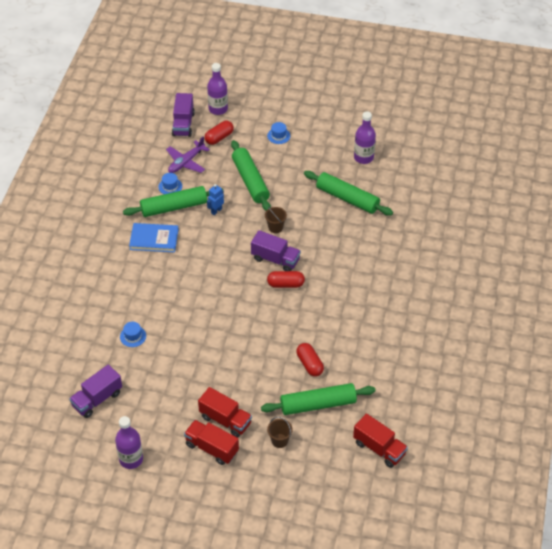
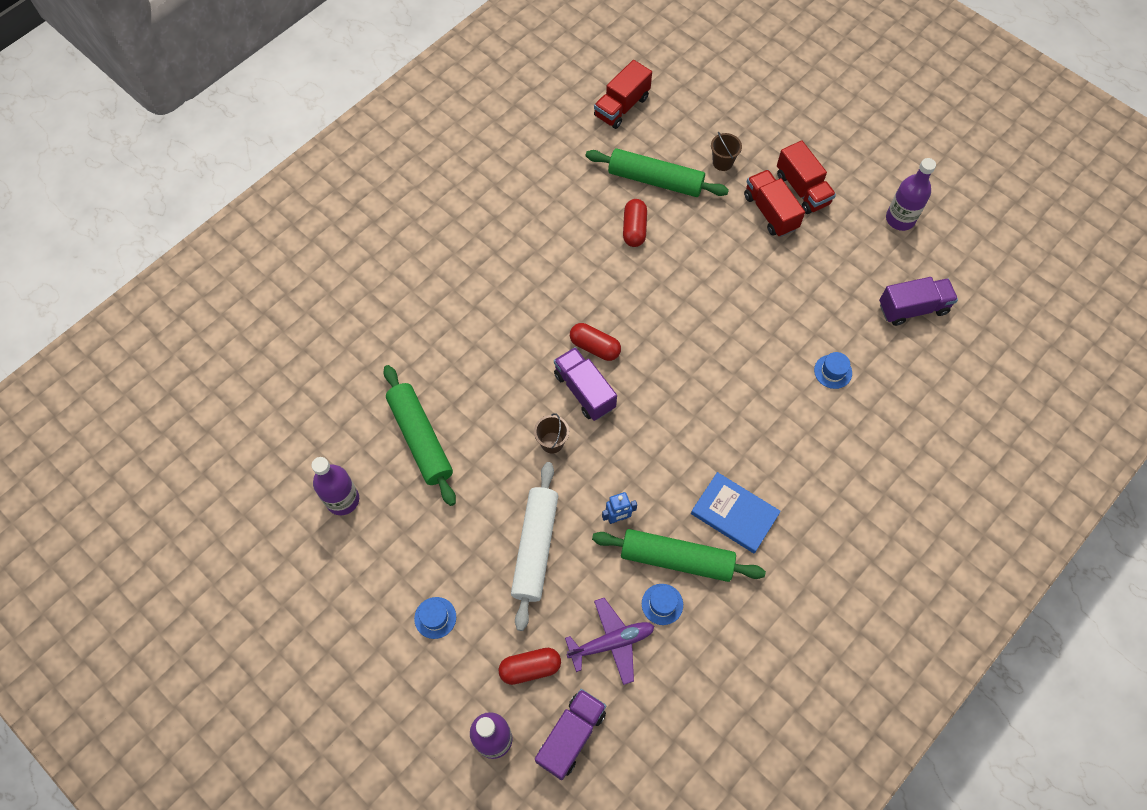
camera: 150 degrees left, 15 degrees up
(250, 181) = (535, 547): green rolling pin -> white rolling pin
(379, 448) = (621, 106): red truck -> red truck turned 120 degrees counterclockwise

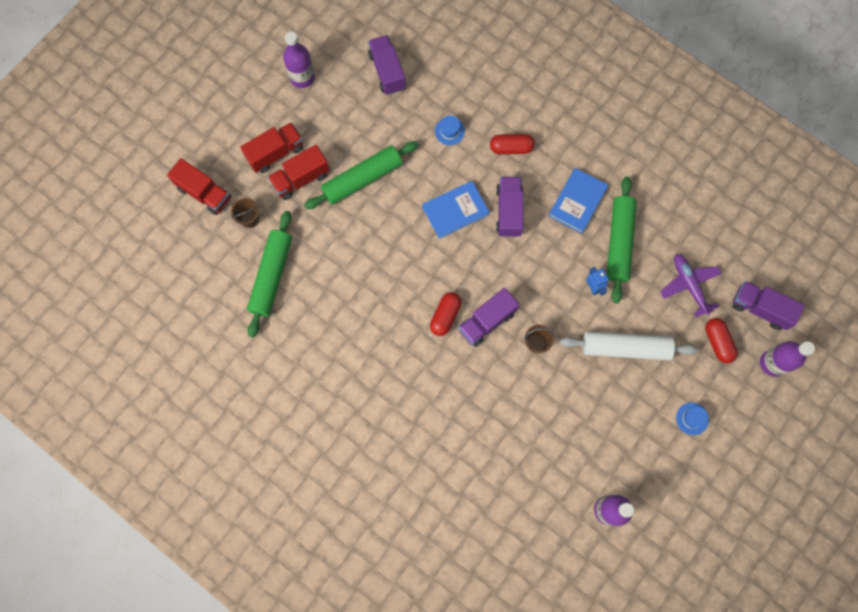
camera: 95 degrees left, 10 degrees up
(421, 438) = (545, 452): green rolling pin -> green rolling pin (362, 179)
(621, 106) = (188, 311): red truck -> red truck (204, 193)
(634, 229) = (325, 291): red capsule -> red capsule (511, 148)
(662, 604) = (655, 251): blue hat -> none
(723, 429) = (509, 211): none -> purple truck
(726, 369) = (455, 210): none -> blue book

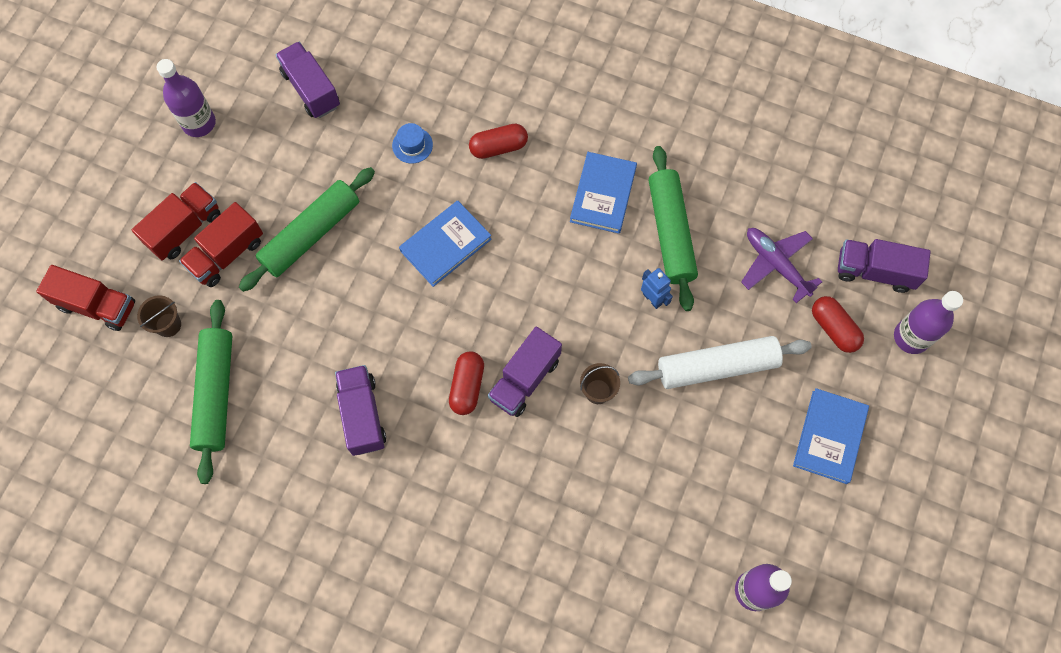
camera: 15 degrees left, 5 degrees down
(509, 211) = (516, 228): purple truck -> purple truck (362, 415)
(692, 418) = (829, 437): blue hat -> blue book

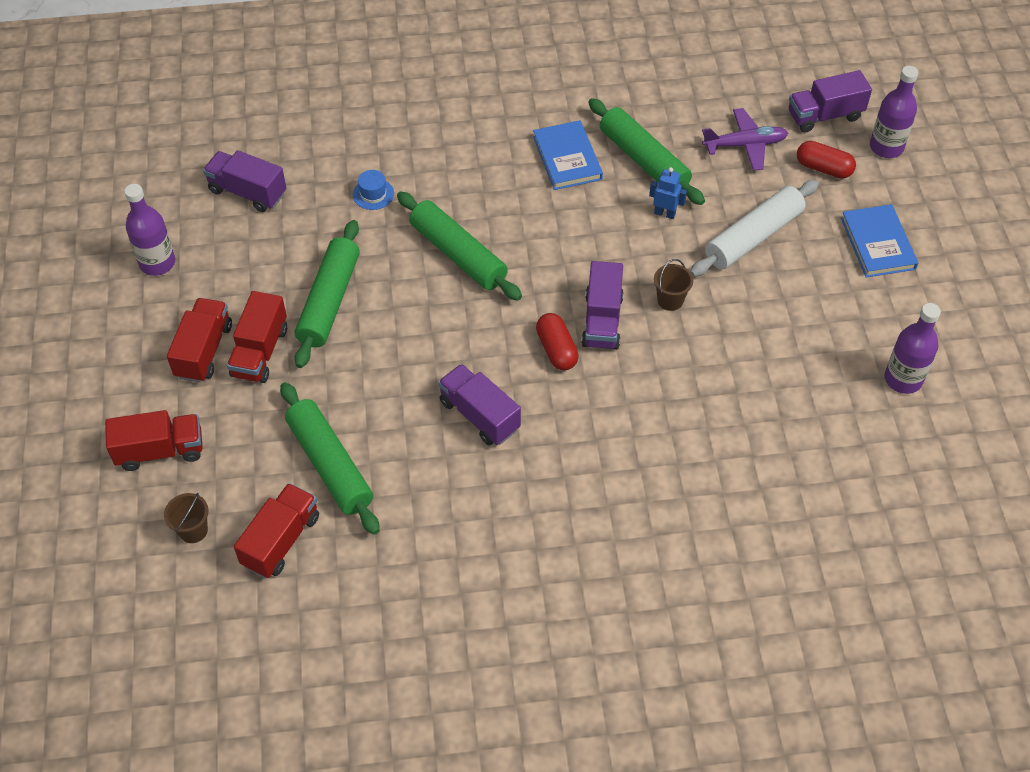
camera: 30 degrees left, 15 degrees down
(137, 442) = (281, 540): none -> red truck
(168, 325) = (243, 433): brown bucket -> brown bucket (193, 530)
(445, 245) = (458, 254): blue book -> green rolling pin
(498, 147) = (451, 163): red capsule -> none
(776, 264) = (745, 145): purple plane -> purple plane turned 150 degrees clockwise

